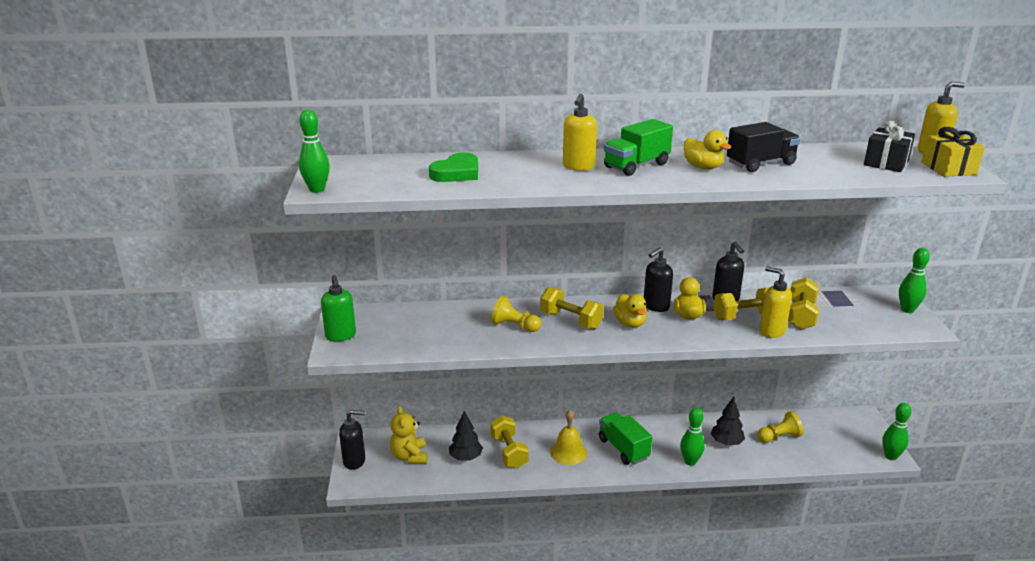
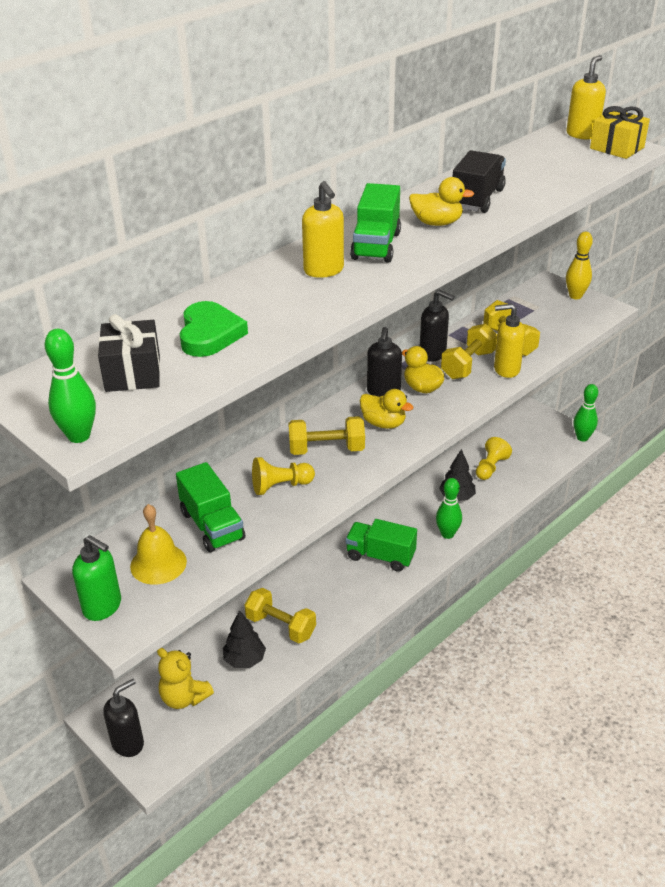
camera: 40 degrees left, 10 degrees up
(448, 327) = (212, 525): none -> green truck
(568, 452) = (336, 590): yellow bell -> yellow bell (158, 563)
(886, 163) = (567, 159): black gift -> black gift (133, 373)
(907, 310) = (575, 296): green bowling pin -> yellow bowling pin

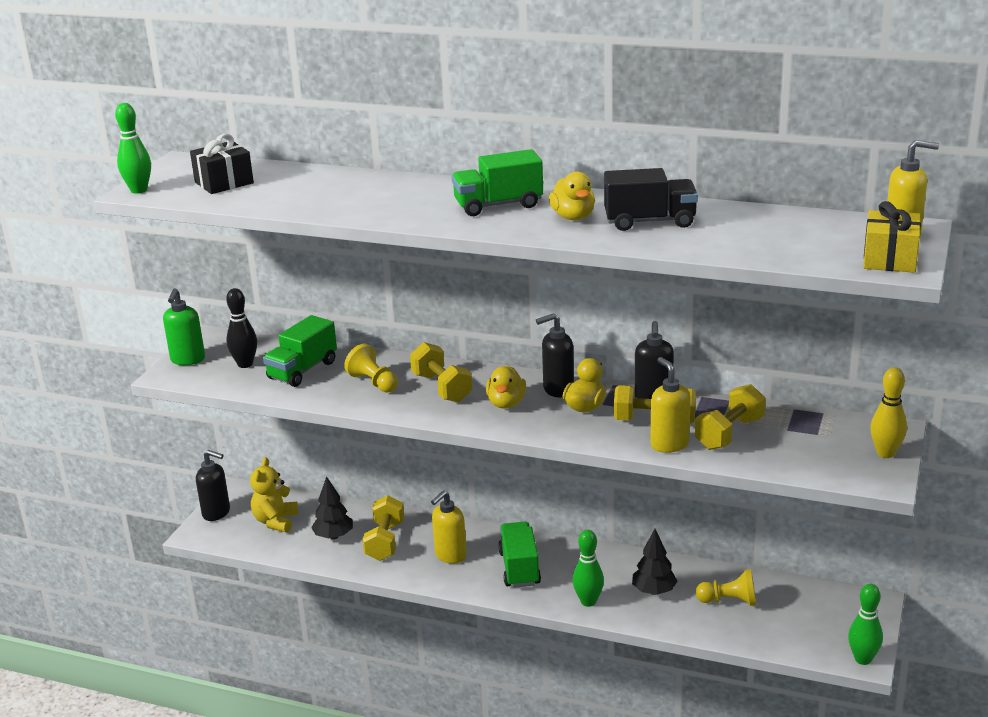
camera: 65 degrees right, 10 degrees down
(158, 563) = (245, 364): yellow bell -> black bowling pin
(209, 334) = (294, 189): green heart -> none
(324, 270) = (431, 198): yellow soap dispenser -> yellow soap dispenser (450, 555)

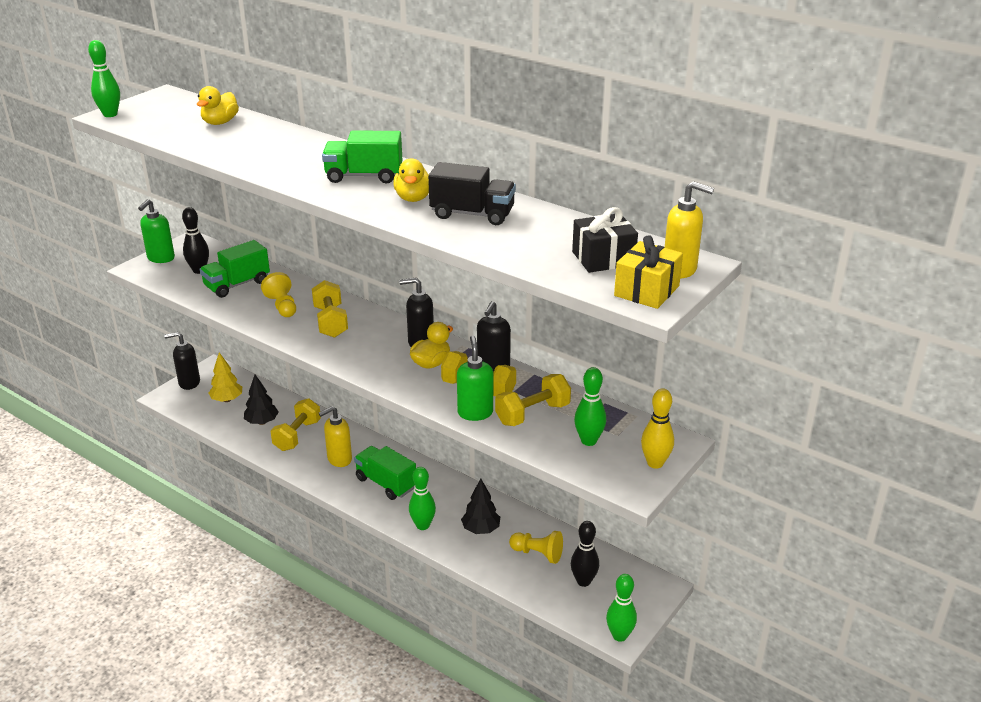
camera: 15 degrees right, 5 degrees up
(216, 513) = (189, 383): black soap dispenser -> black soap dispenser turned 135 degrees clockwise
(224, 183) = (177, 119): black gift -> black gift (603, 258)
(275, 521) = (227, 399): yellow teddy bear -> yellow tree
(506, 403) = (371, 346): yellow duck -> yellow duck (220, 122)
(519, 568) = (386, 483): green truck -> green truck turned 60 degrees counterclockwise
(669, 444) = (475, 413): yellow soap dispenser -> green soap dispenser
(793, 616) = (583, 581): none -> black bowling pin
(805, 447) = (588, 441): none -> green bowling pin

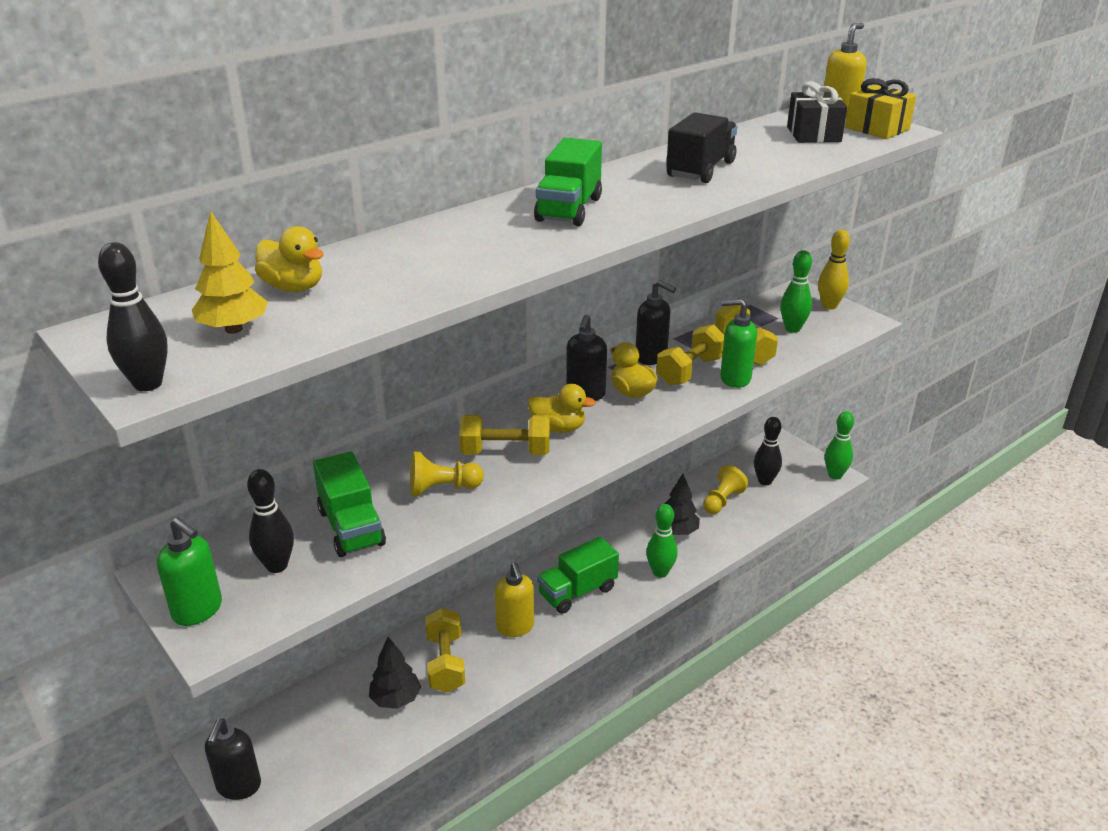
camera: 75 degrees left, 0 degrees up
(110, 114) = (148, 384): green bowling pin -> black bowling pin
(227, 399) = (316, 737): yellow tree -> yellow tree (233, 329)
(297, 435) = (446, 663): yellow dumbbell -> yellow dumbbell turned 45 degrees clockwise
(413, 198) = (646, 190): yellow duck -> yellow duck (558, 428)

